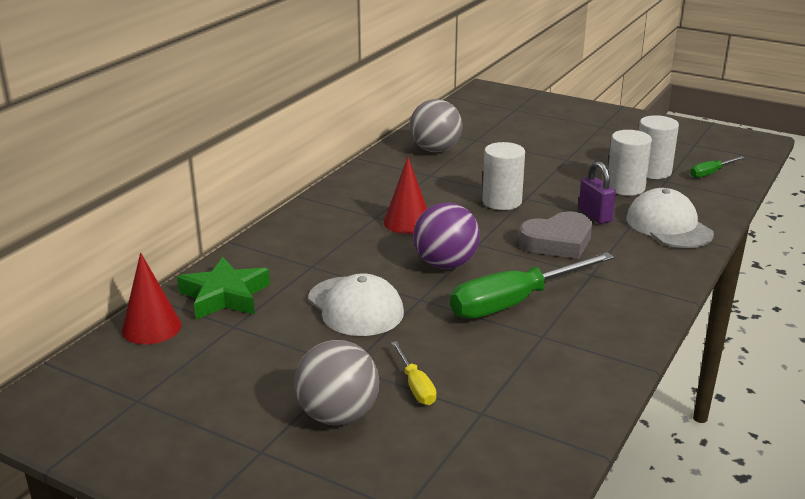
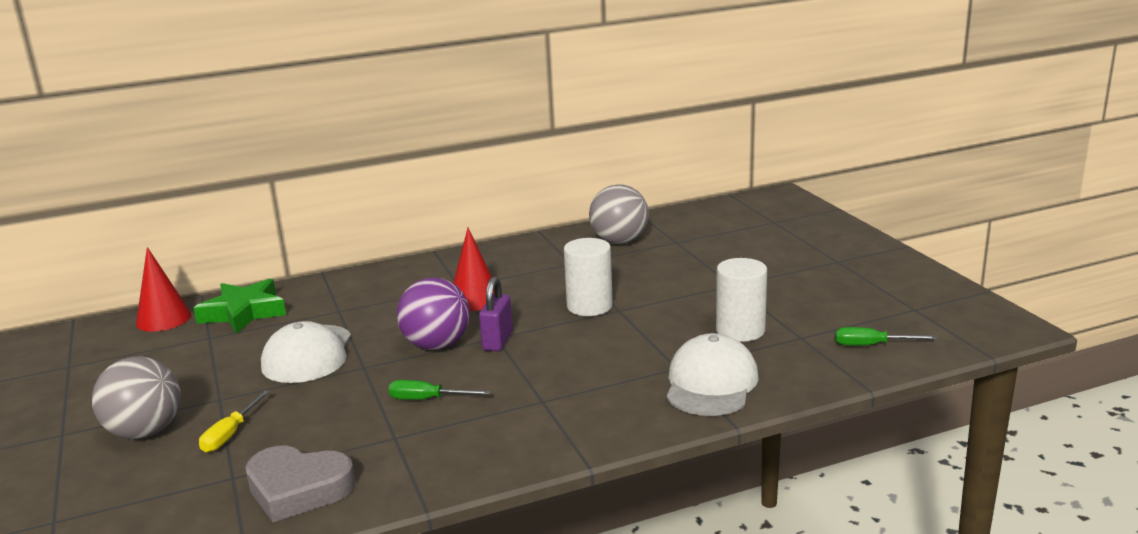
camera: 40 degrees right, 5 degrees down
(514, 302) = (427, 399): green screwdriver -> green screwdriver, size x0.47
(557, 242) = (569, 360): grey heart -> grey heart (298, 489)
(595, 216) = (653, 348): purple padlock -> purple padlock (498, 341)
(652, 171) = (803, 323): white cylinder -> none

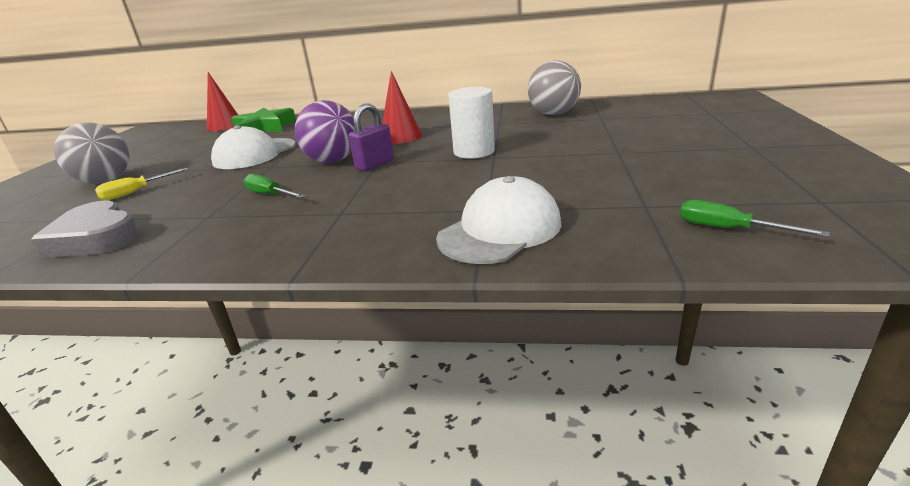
camera: 30 degrees right, 5 degrees up
(740, 330) = (585, 189): white cylinder -> none

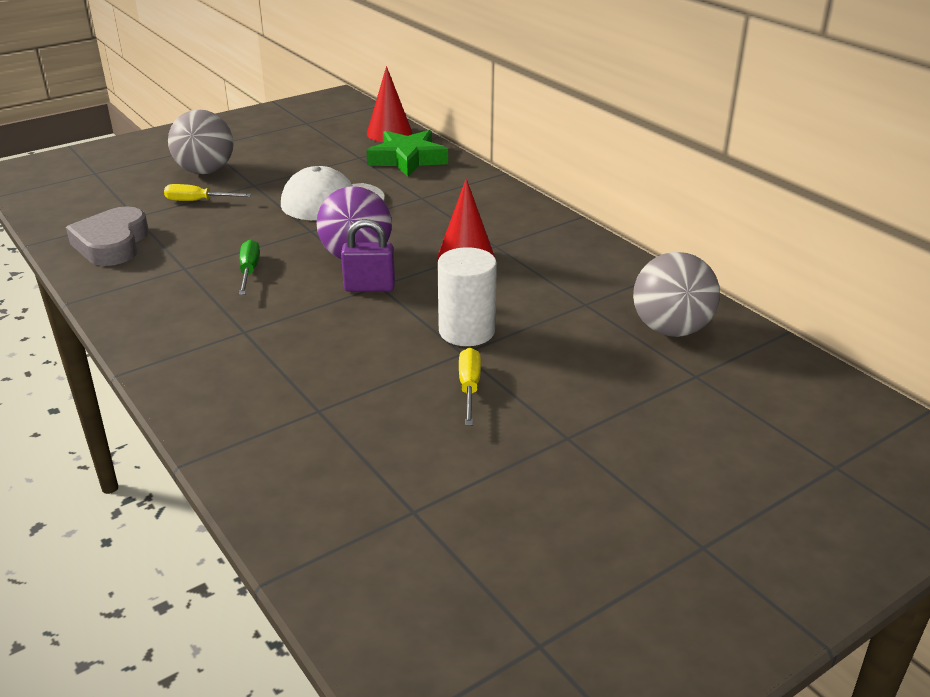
camera: 45 degrees right, 5 degrees up
(500, 230) = (279, 439): white cap -> none
(533, 163) = (469, 387): none -> yellow screwdriver
(728, 229) = (397, 587): green screwdriver -> none

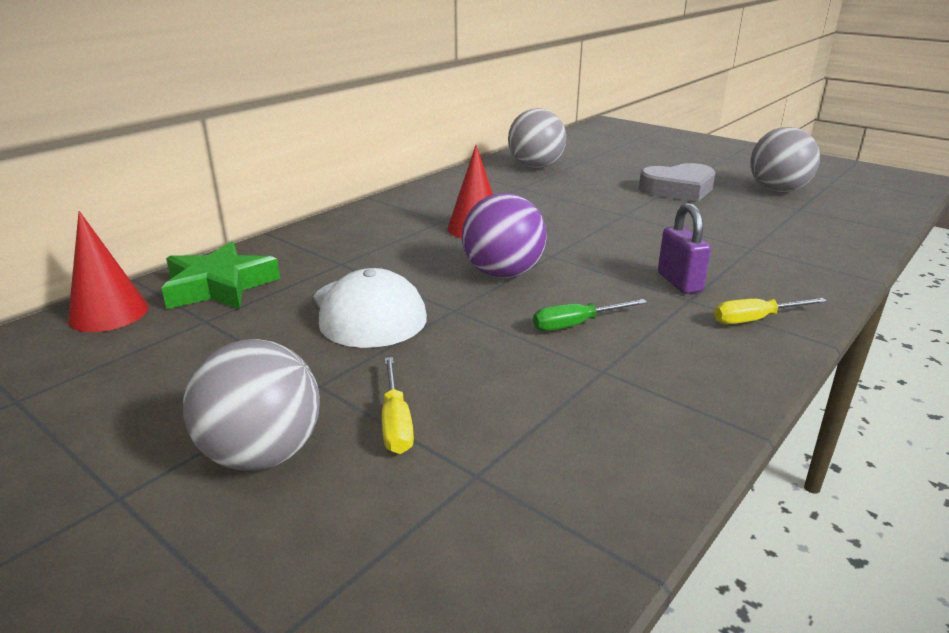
camera: 105 degrees left, 5 degrees down
(112, 244) = (585, 462): grey heart -> grey heart (678, 189)
(369, 287) = (558, 258): purple padlock -> purple padlock (679, 282)
(466, 331) = (594, 216): white cylinder -> none
(469, 387) = (664, 208): yellow screwdriver -> yellow screwdriver (755, 319)
(498, 525) = (777, 190): none -> grey ball

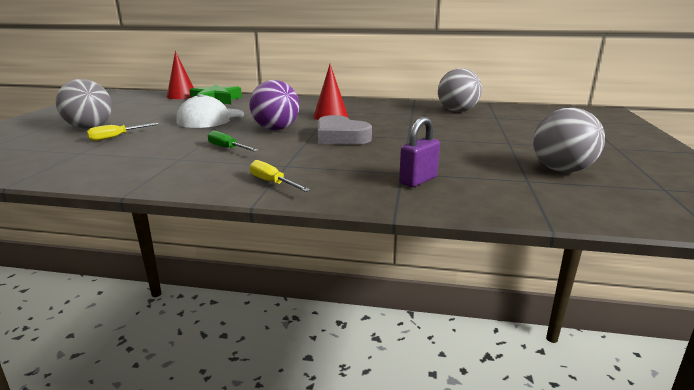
camera: 60 degrees right, 5 degrees down
(678, 189) = (490, 143): grey heart -> grey heart (340, 137)
(679, 282) = (309, 161): purple padlock -> purple padlock (418, 180)

